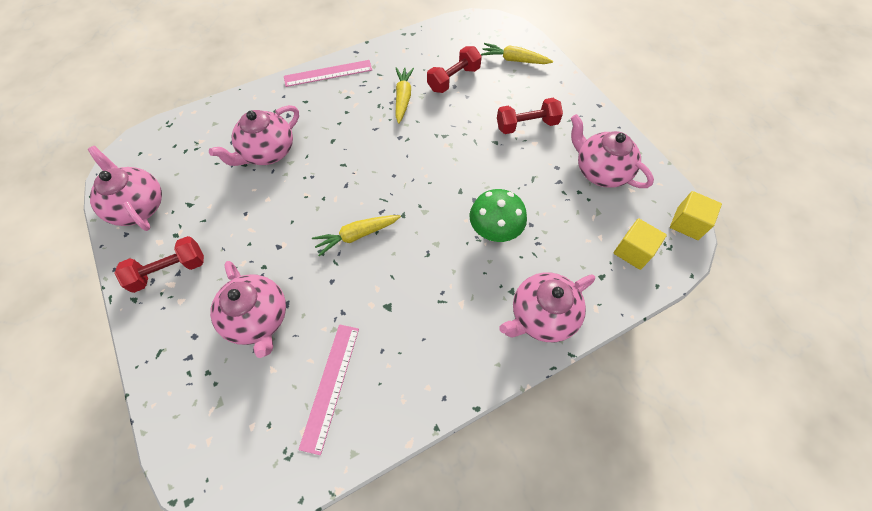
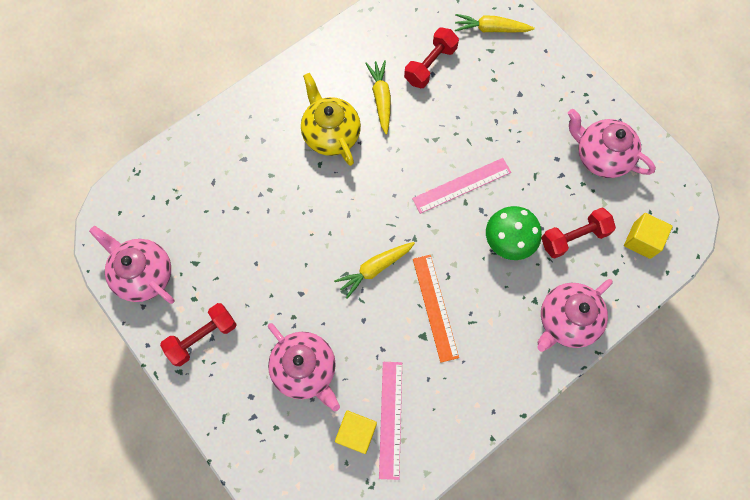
camera: 10 degrees left, 10 degrees up
(267, 152) = (255, 189): pink teapot -> none
(328, 73) = (290, 78): pink ruler -> pink ruler (461, 185)
(350, 118) = (330, 134): none -> yellow teapot
(407, 280) = (435, 307): none -> orange ruler
(526, 125) = (518, 112): red dumbbell -> red dumbbell (574, 237)
(687, 223) = (690, 202): yellow cube -> yellow cube (356, 433)

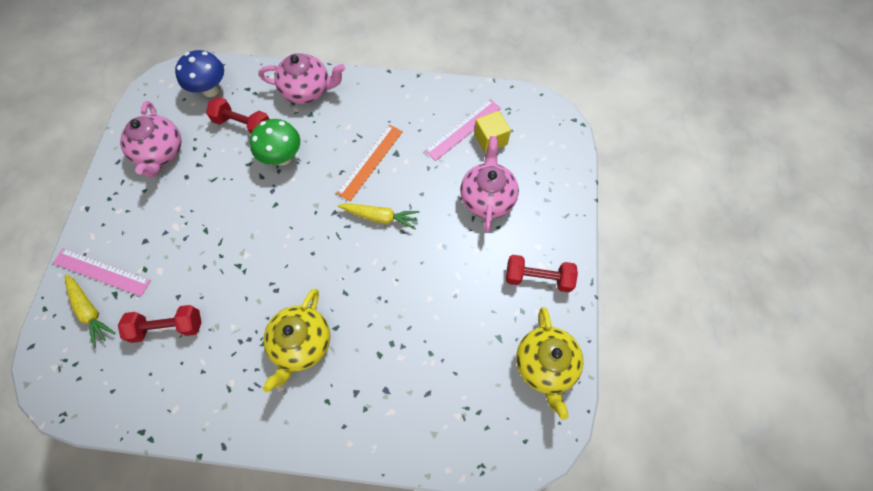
camera: 135 degrees left, 5 degrees down
(144, 274) = (545, 365): pink teapot -> yellow teapot
(381, 98) = (234, 336): yellow carrot -> none
(461, 185) = (263, 217): pink ruler -> pink ruler (102, 271)
(642, 240) = (211, 90): yellow cube -> blue mushroom

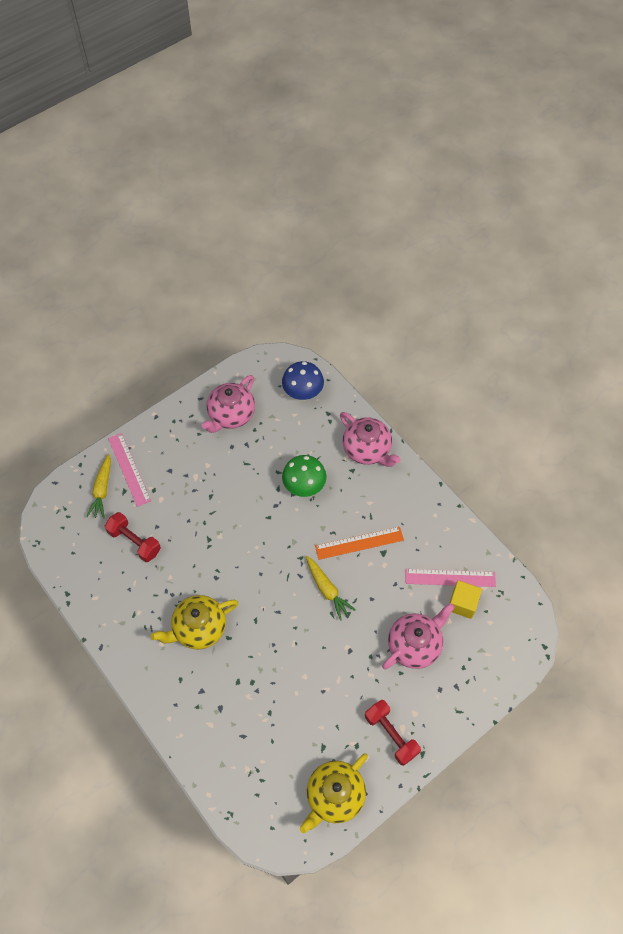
camera: 45 degrees right, 5 degrees down
(243, 125) = (300, 439): red dumbbell -> none

